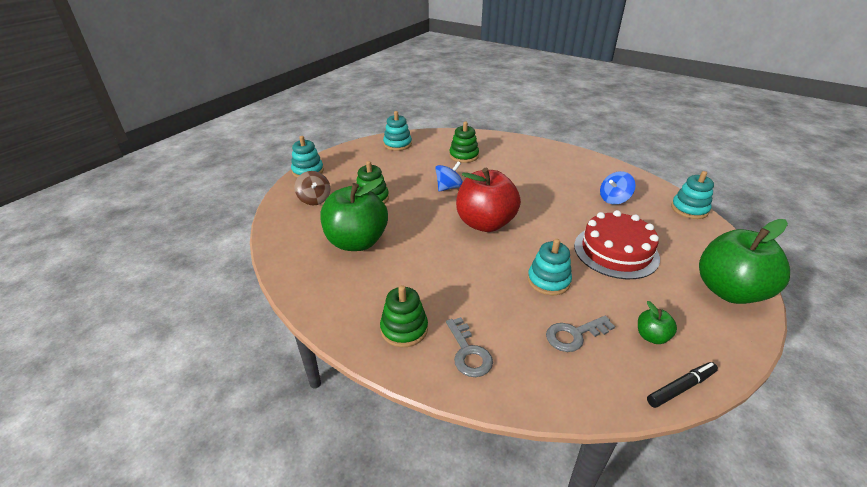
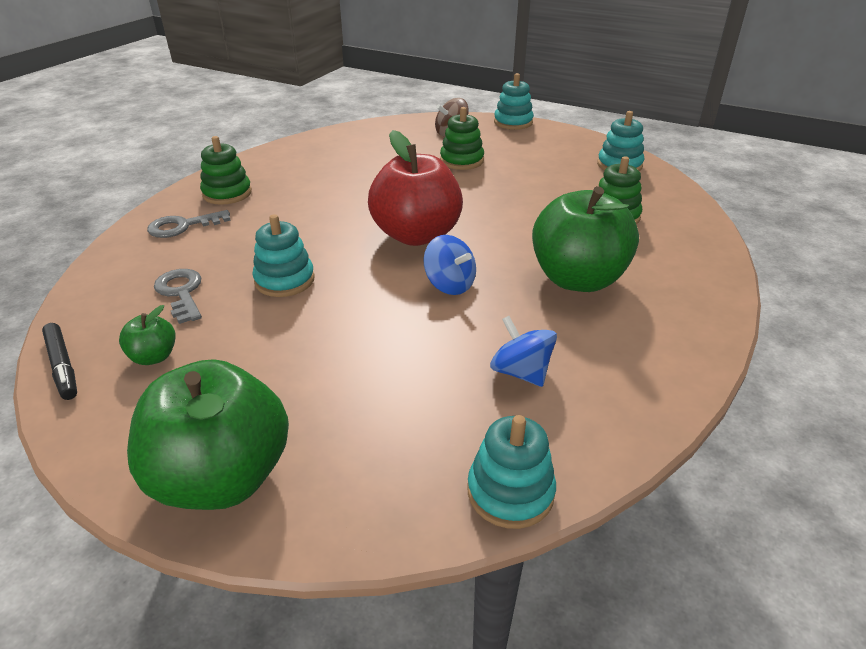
camera: 85 degrees right, 0 degrees up
(356, 242) = (370, 160): green apple -> green apple (577, 279)
(449, 187) = (506, 207): blue spinning top -> blue spinning top (449, 284)
(616, 251) = (348, 350): red cake -> none

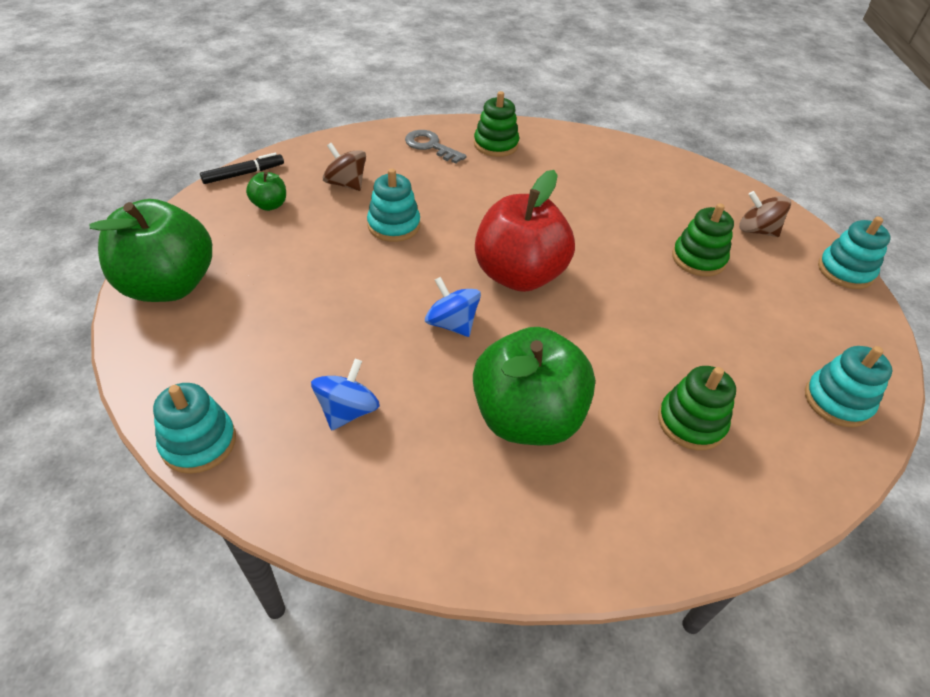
camera: 60 degrees right, 10 degrees up
(63, 366) = (243, 174): black marker -> black marker turned 150 degrees counterclockwise
(181, 293) = (346, 184): grey key -> brown spinning top
(449, 284) = (452, 324): blue spinning top -> blue spinning top turned 120 degrees clockwise

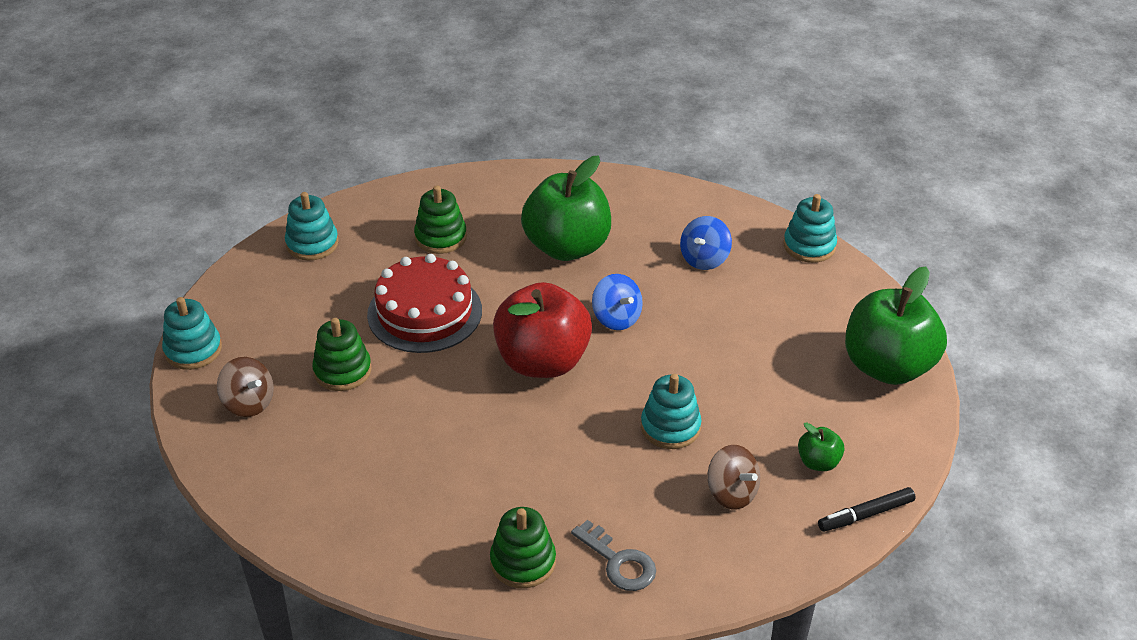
camera: 170 degrees left, 5 degrees down
(656, 319) = (424, 312): none -> red cake

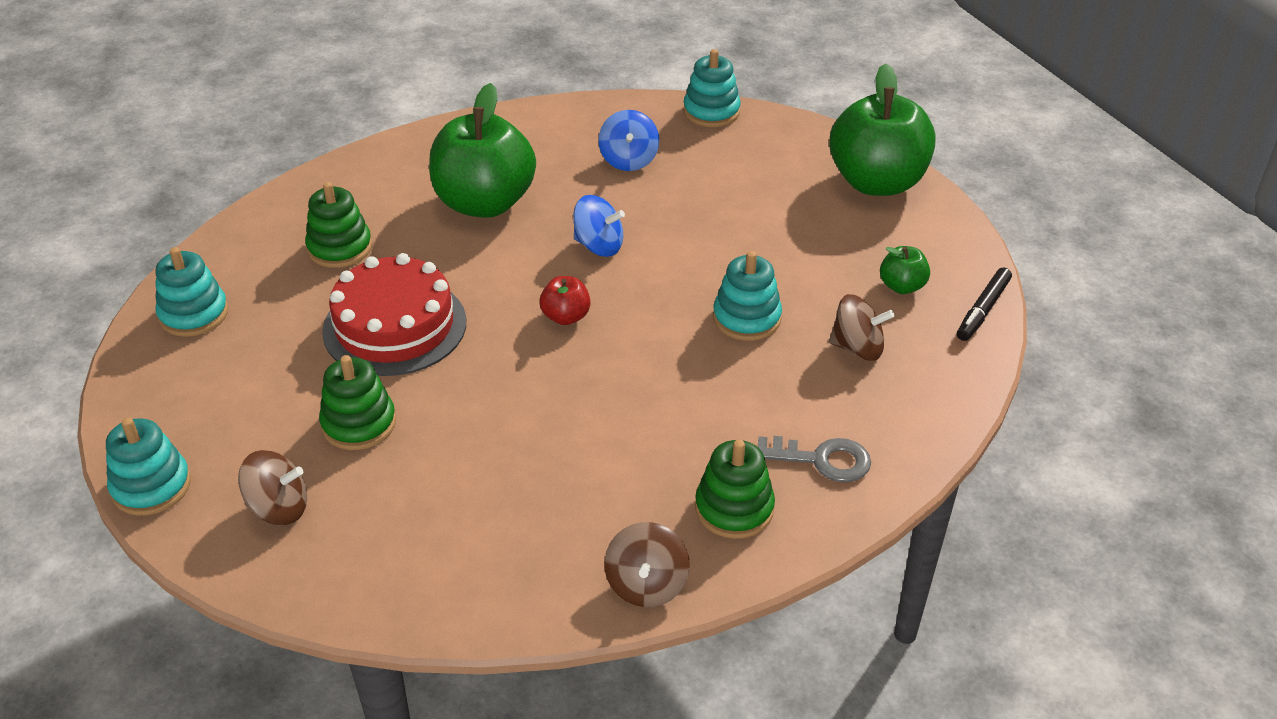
camera: 35 degrees left, 0 degrees up
(416, 580) = (646, 585): none -> brown spinning top
(542, 361) = (566, 317): red apple -> red apple, size x0.44

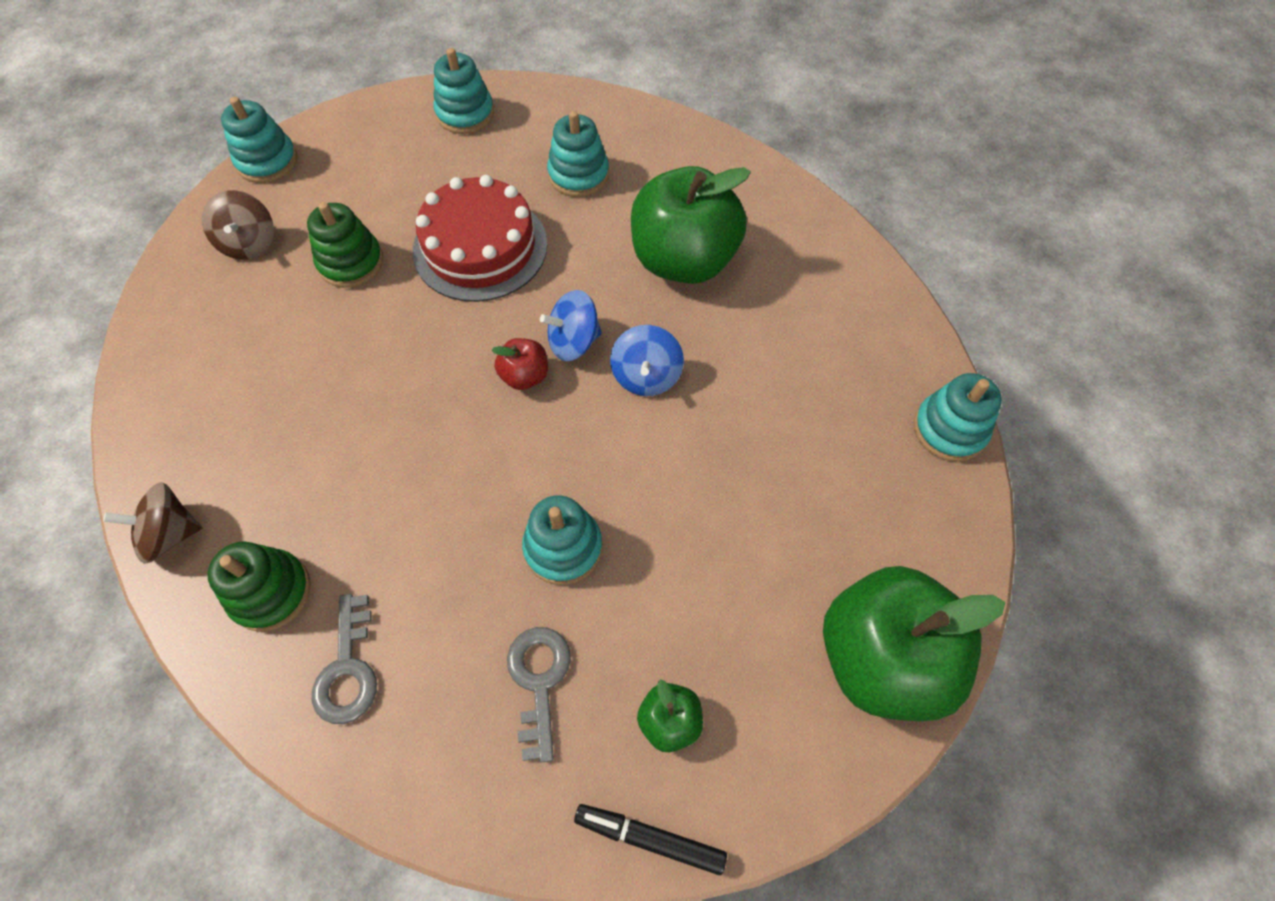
camera: 75 degrees right, 20 degrees up
(340, 248) = (578, 175): green stacking toy -> turquoise stacking toy
(629, 160) = (811, 366): blue spinning top -> blue spinning top (573, 342)
(857, 348) = (539, 681): brown spinning top -> grey key

